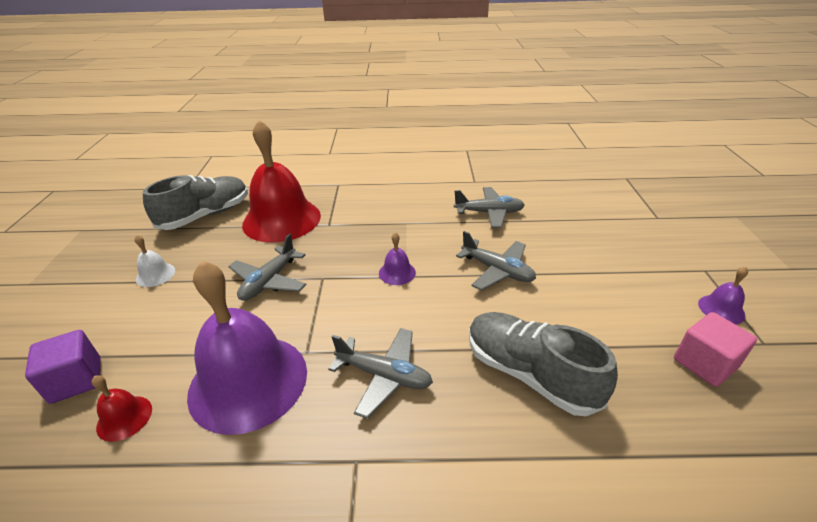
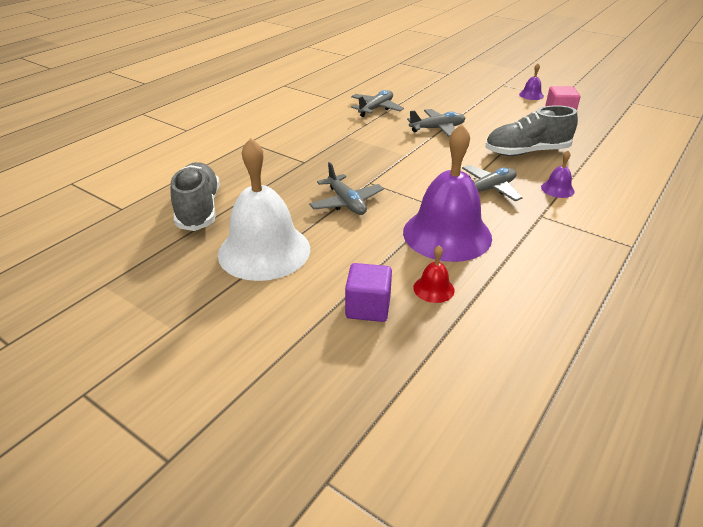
camera: 55 degrees left, 0 degrees up
(155, 274) = (264, 251): white bell -> white bell, size x2.44
(281, 219) = (265, 177): red bell -> none
(397, 272) = (399, 156): purple bell -> purple bell (557, 189)

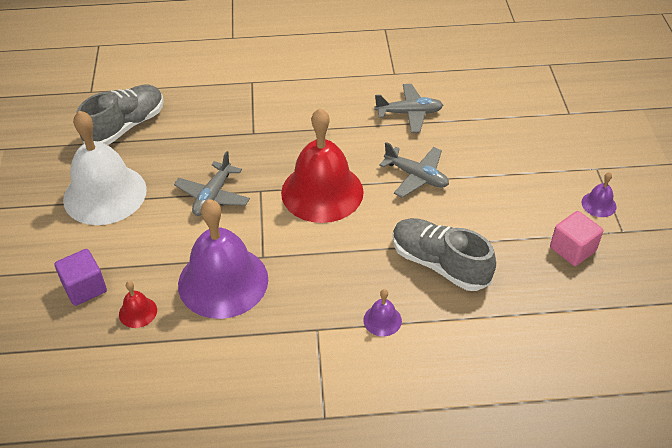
camera: 50 degrees right, 10 degrees up
(406, 162) = (322, 192): none -> red bell
(488, 189) = (328, 271): grey plane -> none

